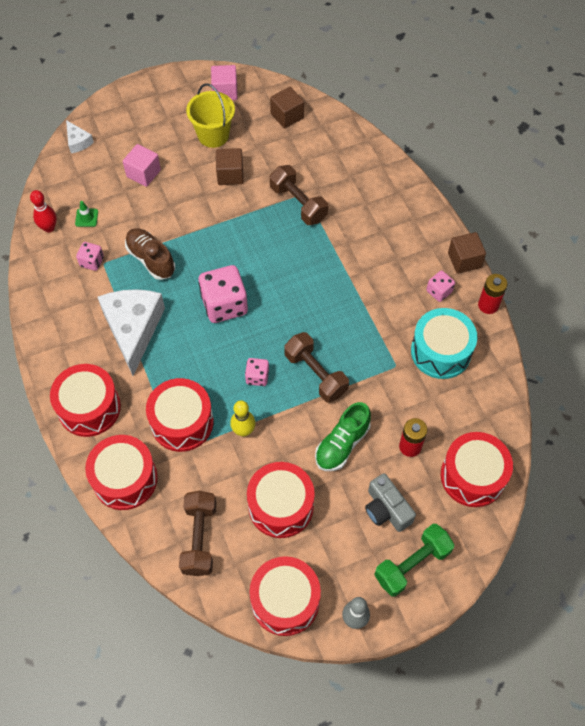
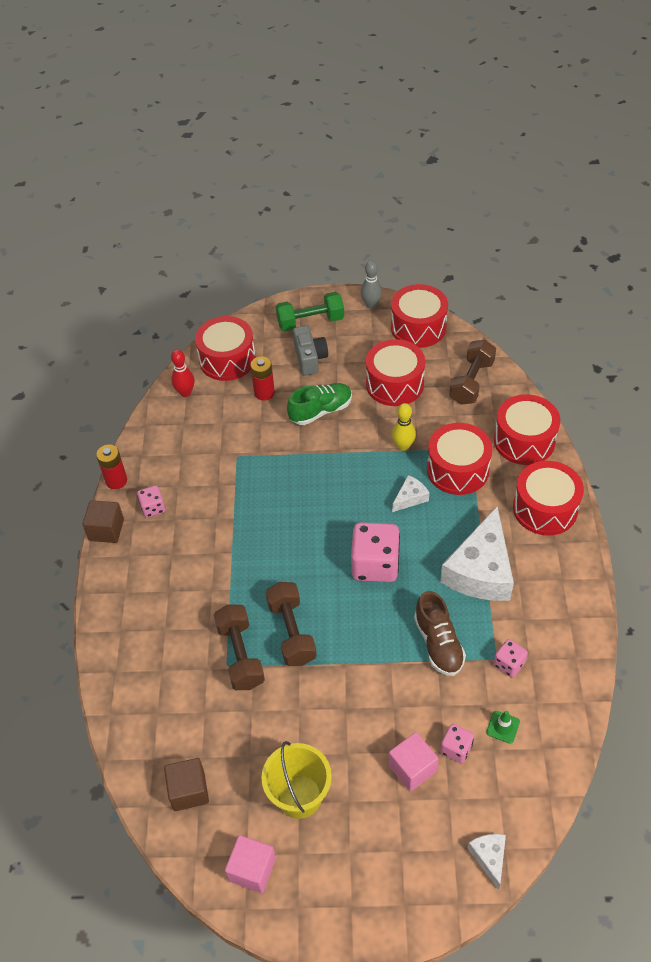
camera: 155 degrees left, 10 degrees down
(49, 228) = (554, 729): red bowling pin -> red bowling pin (185, 392)
(217, 377) = (410, 498): none -> white cheese
(230, 175) = (303, 725): brown cube -> none
(257, 377) = (371, 486): pink dice -> pink dice (456, 748)
(315, 374) = (315, 472): brown dumbbell -> brown dumbbell (291, 632)
(440, 351) = (189, 455): turquoise drum -> none

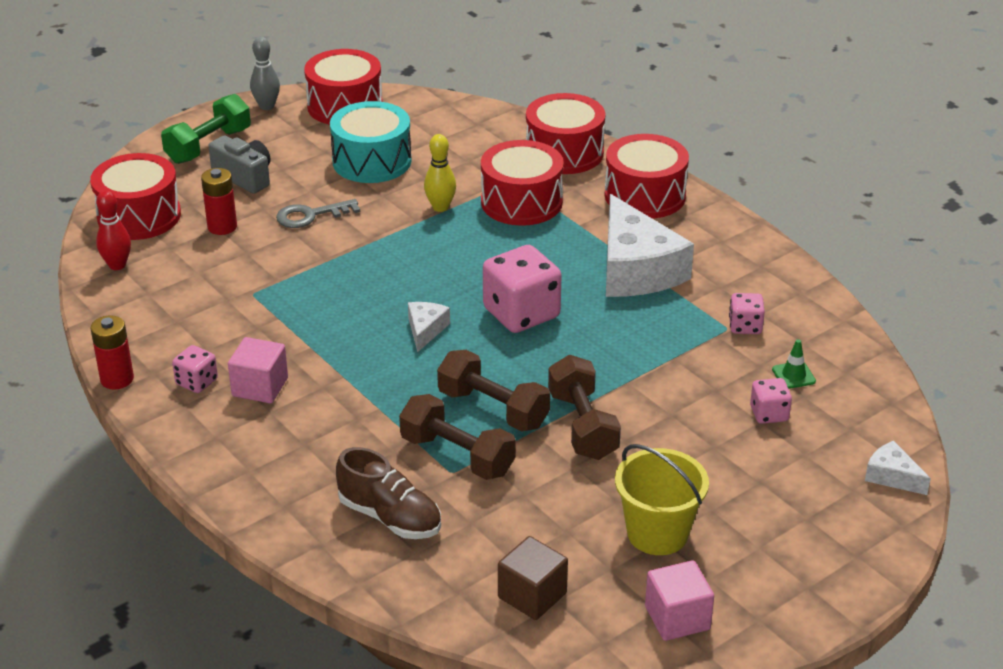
camera: 40 degrees left, 15 degrees down
(106, 530) = (157, 428): brown cube -> none
(321, 411) = (311, 215): green shoe -> grey key
(394, 384) = (372, 161): red drum -> turquoise drum
(410, 498) = (497, 245): white cheese -> white cheese (425, 330)
(412, 768) = (744, 450): pink cube -> pink cube (260, 387)
(438, 643) = (659, 344): brown shoe -> brown shoe (390, 517)
(471, 382) = (456, 128): brown dumbbell -> brown dumbbell (582, 426)

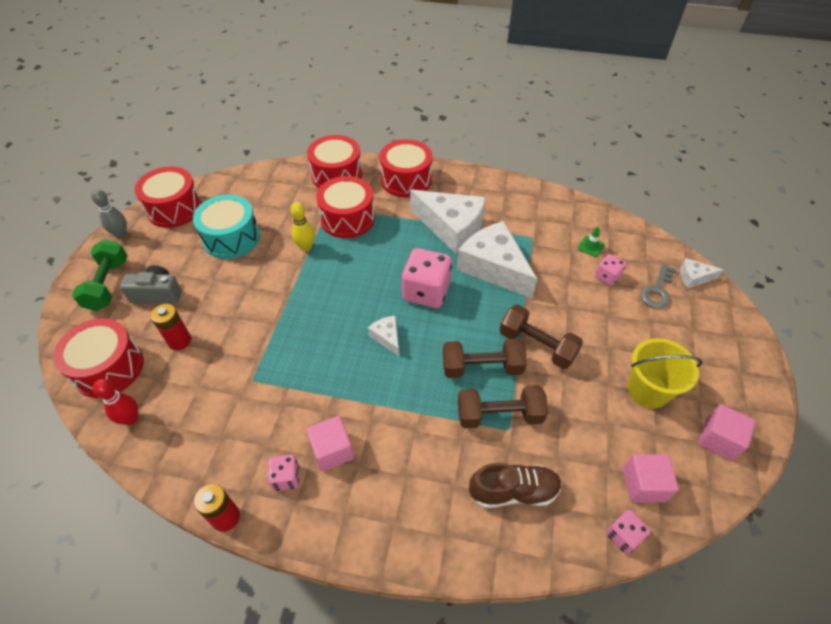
camera: 40 degrees left, 15 degrees up
(311, 215) = (232, 298): grey key -> grey key (657, 290)
(532, 595) = (643, 485): brown cube -> pink cube
(634, 332) = (494, 267): none -> white cheese
(745, 326) = (538, 231): pink dice -> pink dice (623, 536)

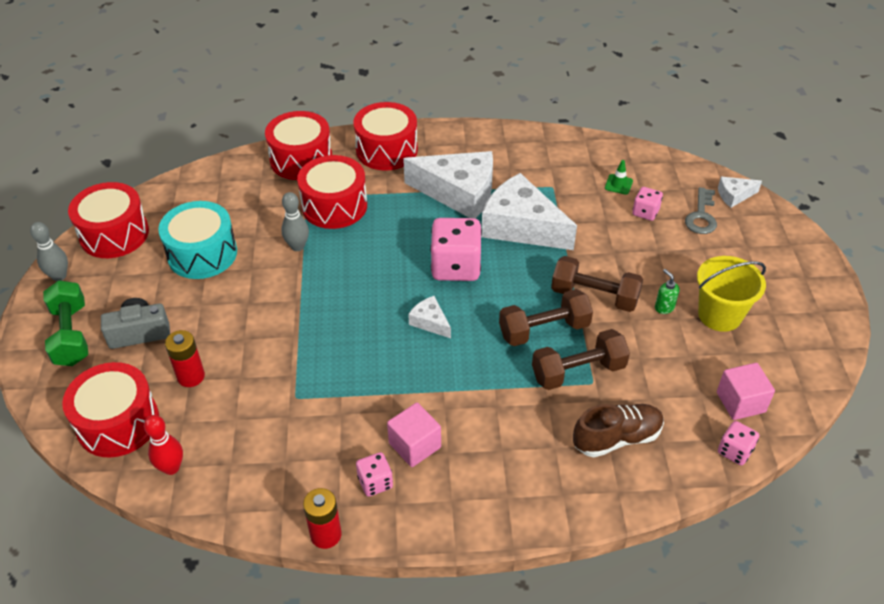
camera: 15 degrees left, 5 degrees down
(306, 247) = (297, 246): yellow bowling pin -> grey bowling pin
(597, 371) = (664, 307): none -> green soap dispenser
(718, 439) = (800, 345): pink cube -> none

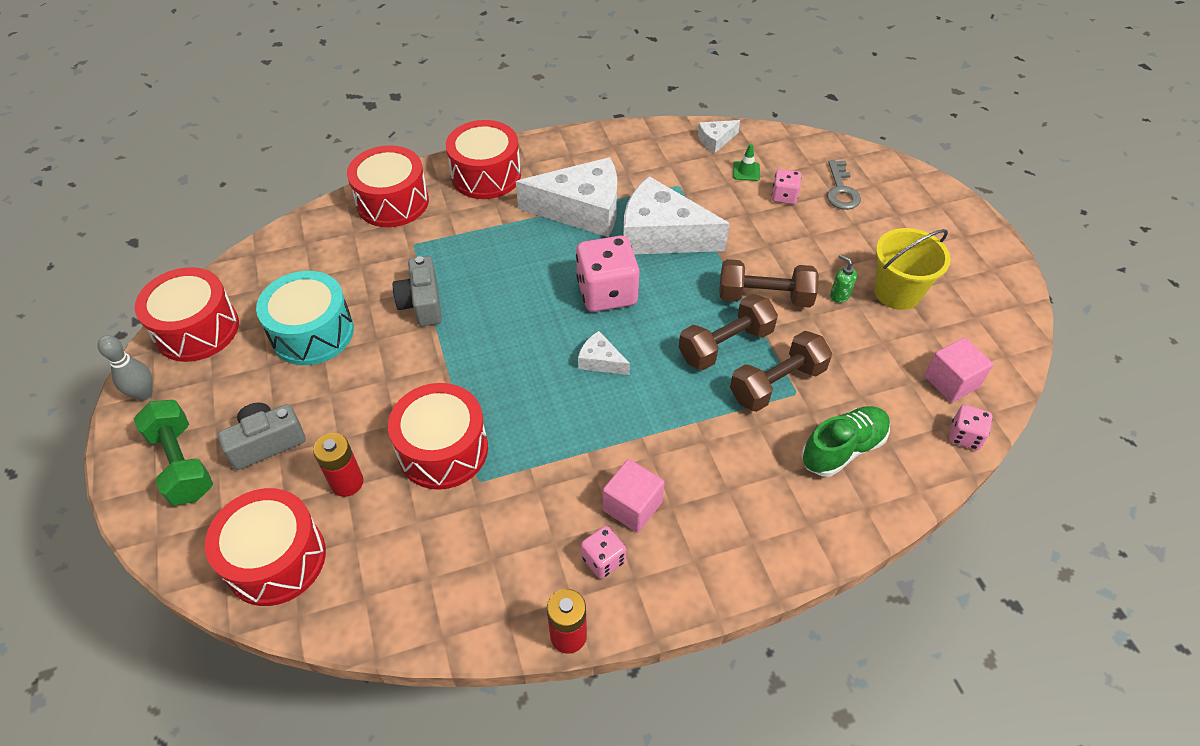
camera: 15 degrees left, 5 degrees up
(171, 468) = (359, 599): red bowling pin -> none
(297, 246) = (422, 303): grey bowling pin -> grey camera
(334, 206) = (448, 249): red drum -> red drum (443, 450)
(617, 438) = (843, 449): brown shoe -> green shoe
(734, 196) = (865, 163): white cheese -> white cheese (715, 140)

